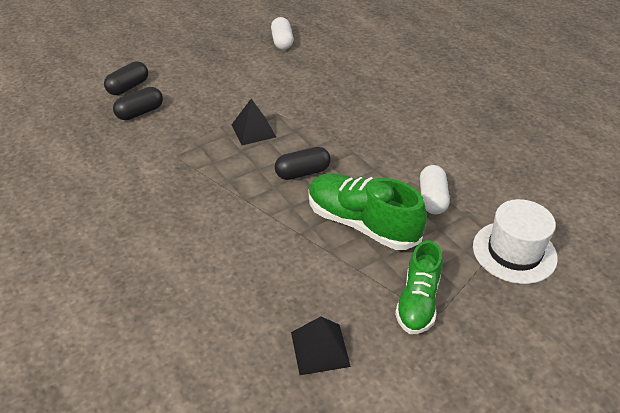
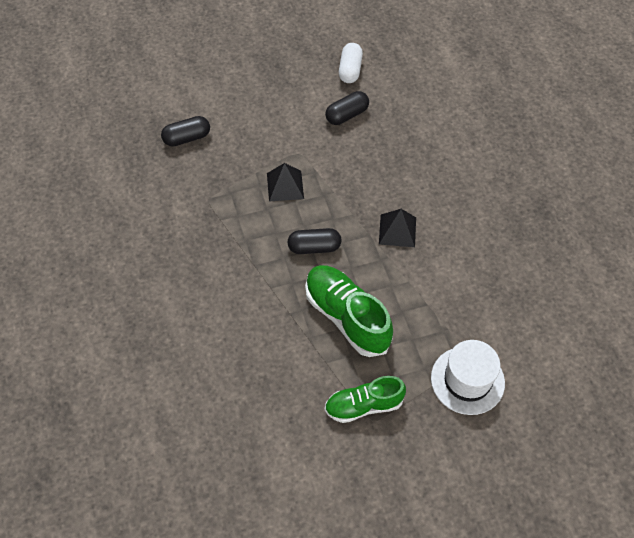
camera: 15 degrees right, 15 degrees up
(128, 87) = (183, 102): black capsule -> black capsule (347, 115)
(320, 349) = (269, 426): black pyramid -> black pyramid (397, 230)
(418, 301) = (363, 406): green shoe -> green shoe turned 45 degrees clockwise
(432, 199) = (420, 306): white capsule -> none

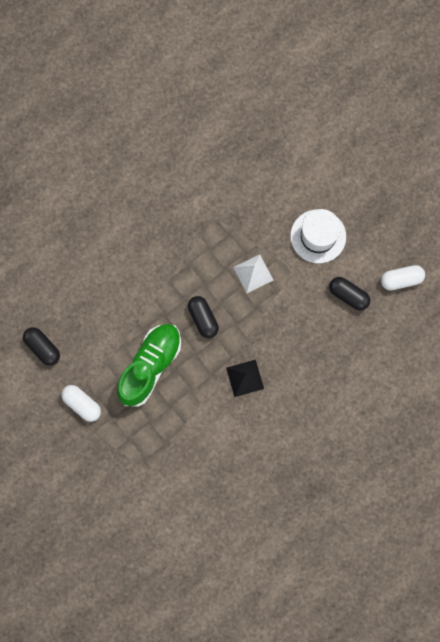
camera: 70 degrees right, 20 degrees up
(187, 138) = (269, 176): black capsule -> black capsule (43, 348)
(285, 186) = (253, 273): black pyramid -> white pyramid
(363, 406) = (82, 404): green shoe -> white capsule
(467, 380) = (130, 473): white hat -> white hat (318, 236)

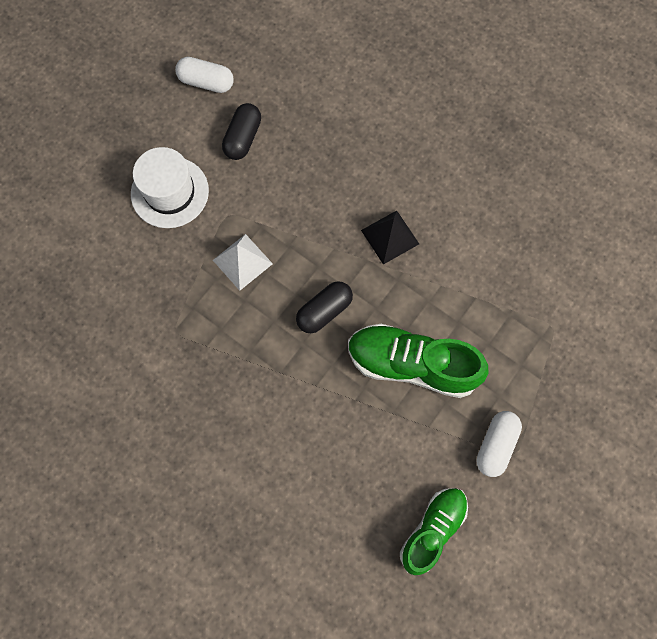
camera: 105 degrees left, 5 degrees down
(43, 348) = (432, 529): black capsule -> green shoe
(401, 280) = (206, 82): white capsule -> white capsule turned 45 degrees counterclockwise

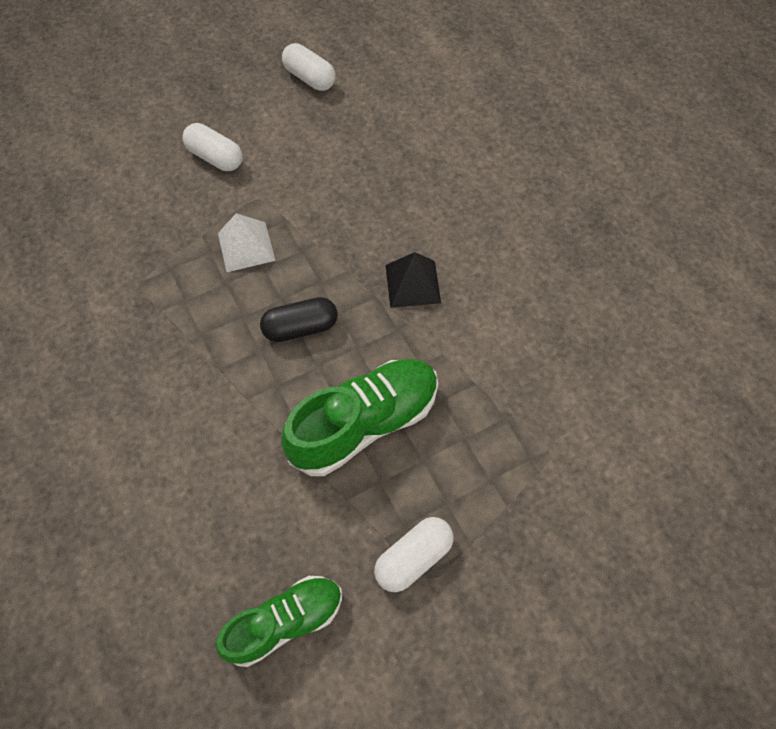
camera: 25 degrees right, 10 degrees down
(170, 192) = (215, 157): white hat -> white capsule
(243, 138) = (315, 137): black capsule -> none
(412, 364) = (364, 423): green shoe -> green shoe turned 105 degrees clockwise

